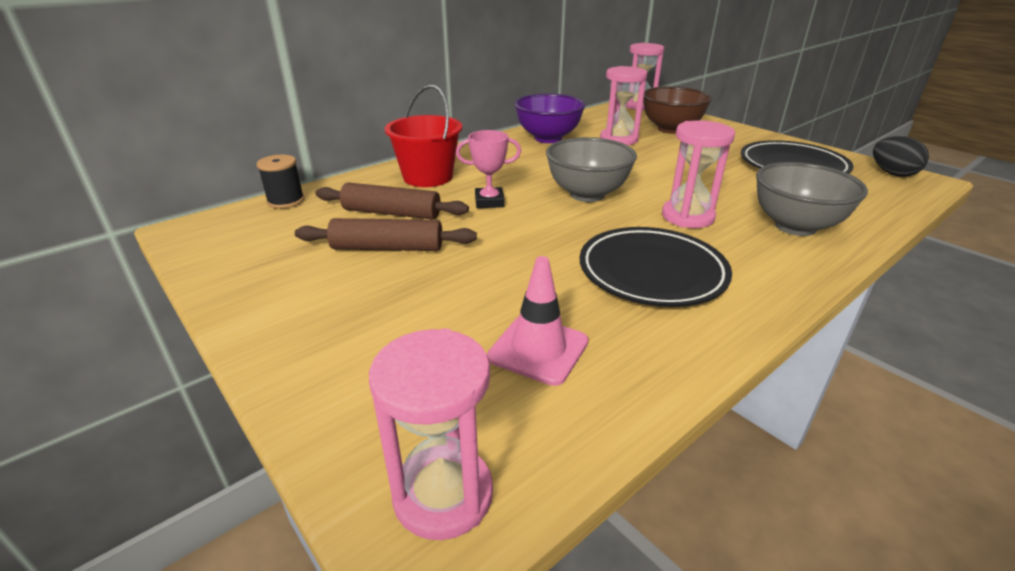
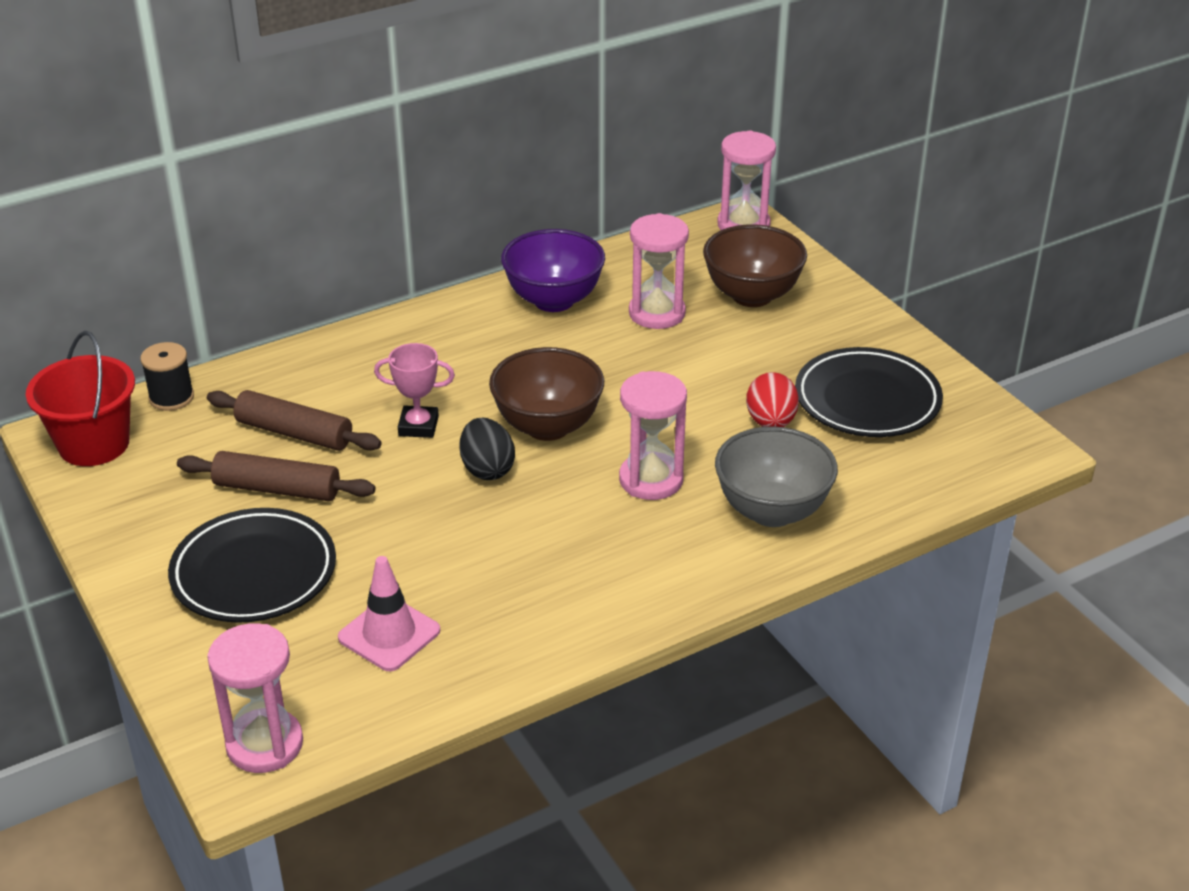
camera: 10 degrees right, 5 degrees up
(428, 177) = (356, 370): red bucket -> red bucket (94, 444)
(587, 194) = (547, 426): grey bowl -> brown bowl
(652, 272) = (553, 558): black plate -> black plate (254, 573)
(742, 181) = (770, 422): none -> red egg
(892, 173) = (996, 430): black egg -> black egg (487, 469)

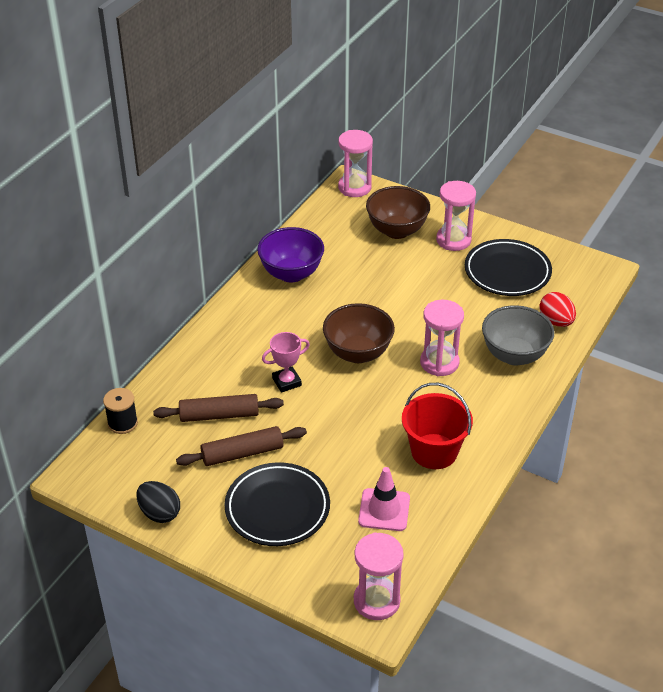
camera: 30 degrees left, 5 degrees up
(94, 444) = (104, 472): red bucket -> red bucket (434, 451)
(487, 469) = (348, 392): black egg -> black egg (159, 513)
(657, 313) = (355, 261): pink hourglass -> pink hourglass (453, 240)
(770, 422) = (471, 304): red egg -> red egg (556, 321)

